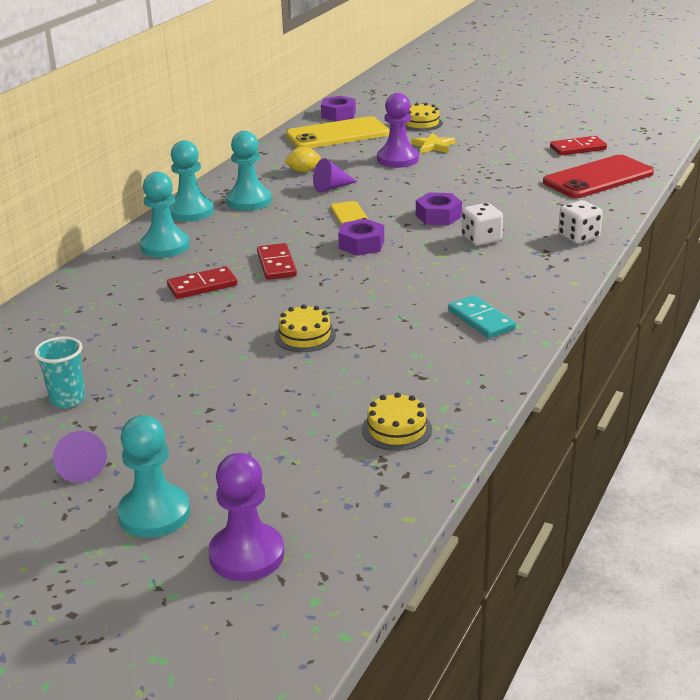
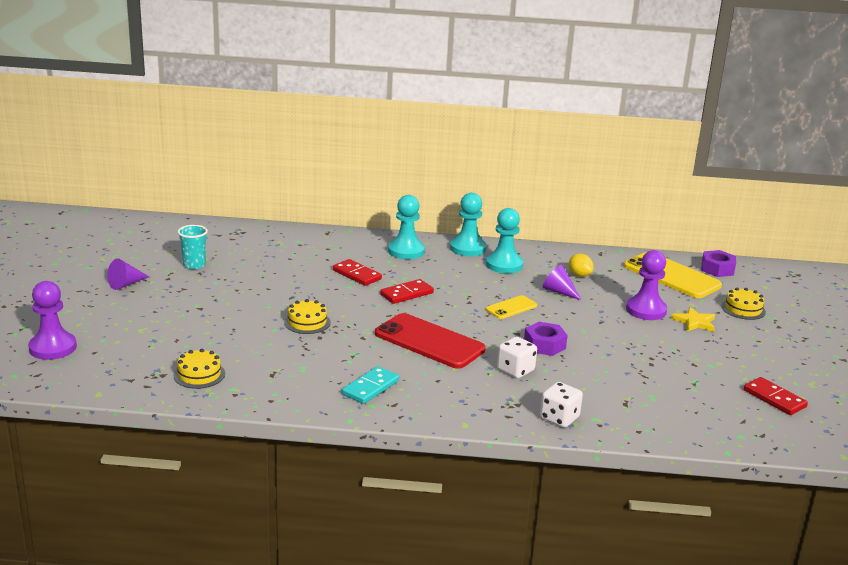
camera: 65 degrees right, 5 degrees down
(154, 513) = (86, 314): turquoise pawn -> none
(361, 244) = (464, 320): purple nut -> none
(598, 178) = (708, 417): red phone -> red phone (429, 342)

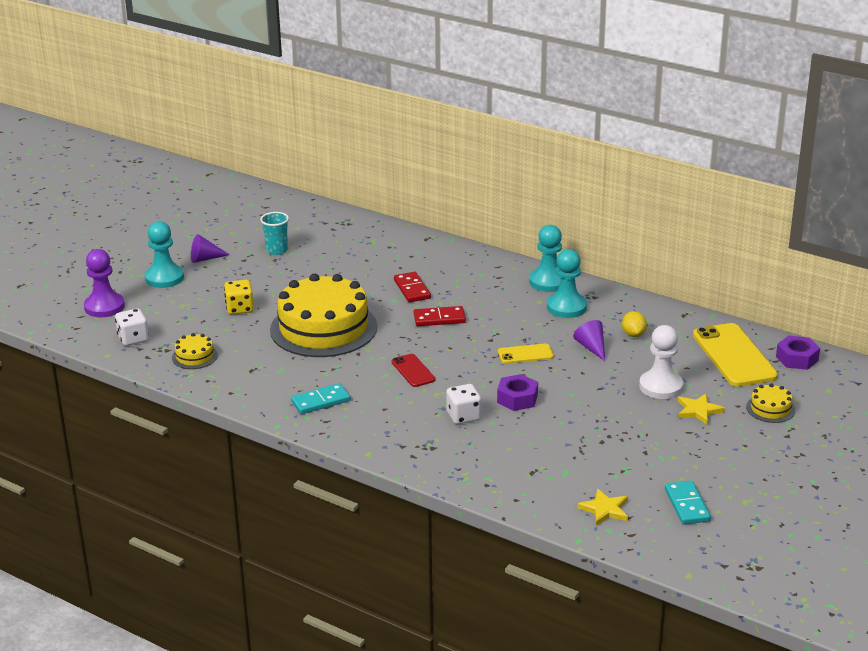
camera: 30 degrees right, 5 degrees up
(205, 321) = (240, 308): none -> yellow dice
(307, 322) = (323, 328): yellow cake -> yellow cake, size x2.42
(406, 251) = (483, 273): turquoise pawn -> turquoise pawn (164, 278)
(429, 342) = (413, 371): red phone -> red phone, size x0.51
(559, 418) = (456, 469): white dice -> white dice (133, 339)
(646, 310) = (661, 386): purple pawn -> white pawn
(718, 419) = (605, 509): none -> yellow star
(774, 399) = (687, 505): red domino -> turquoise domino

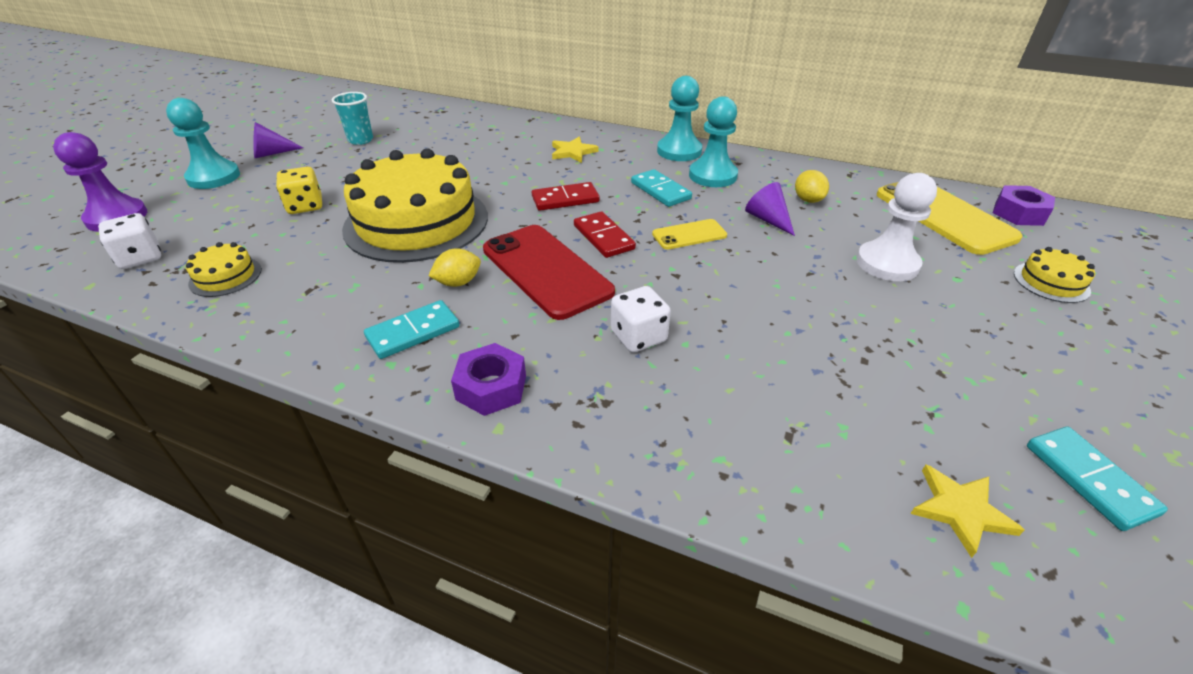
camera: 10 degrees left, 10 degrees up
(351, 373) = (458, 282): none -> yellow lemon
(412, 289) = (524, 169): red domino -> red domino (603, 237)
(413, 371) = (546, 270): red phone -> red phone, size x1.95
(517, 398) = (706, 299): purple nut -> purple nut (491, 387)
(518, 317) = (660, 191): none -> turquoise domino
(698, 410) = (962, 294): yellow star -> yellow star (573, 152)

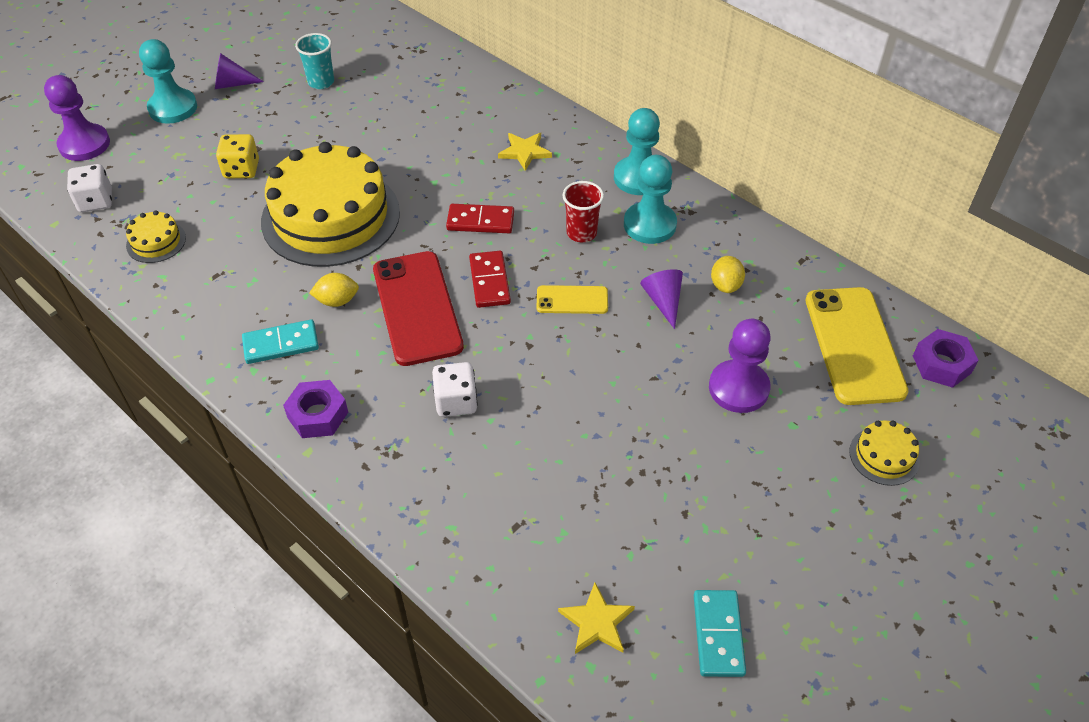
camera: 20 degrees right, 10 degrees up
(660, 191) = (581, 233): turquoise domino -> red cup
(887, 263) = (738, 388): white pawn -> purple pawn

